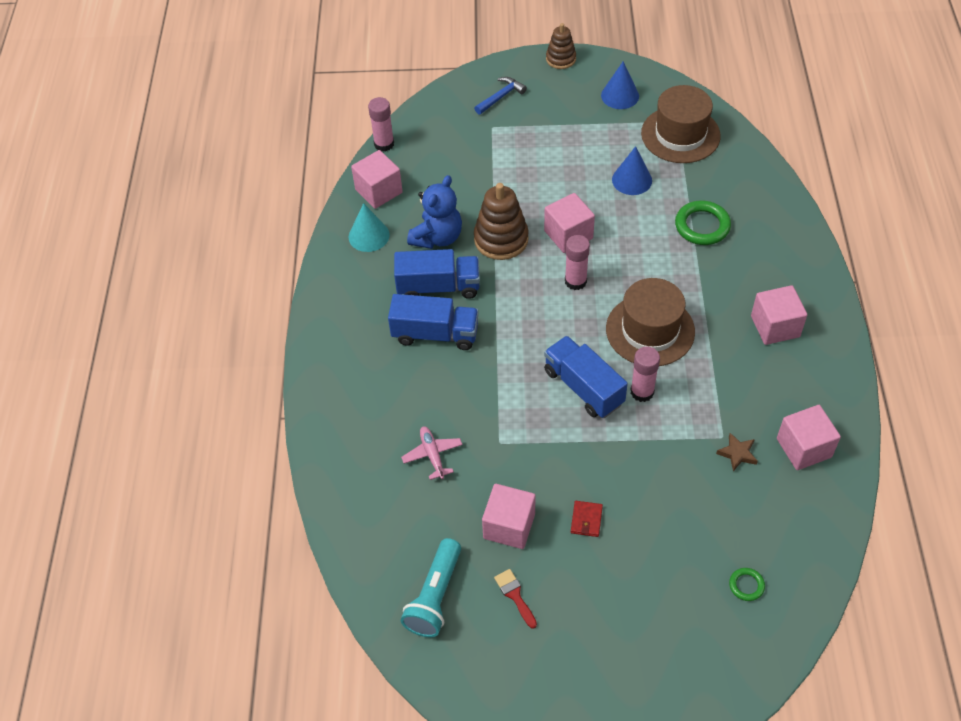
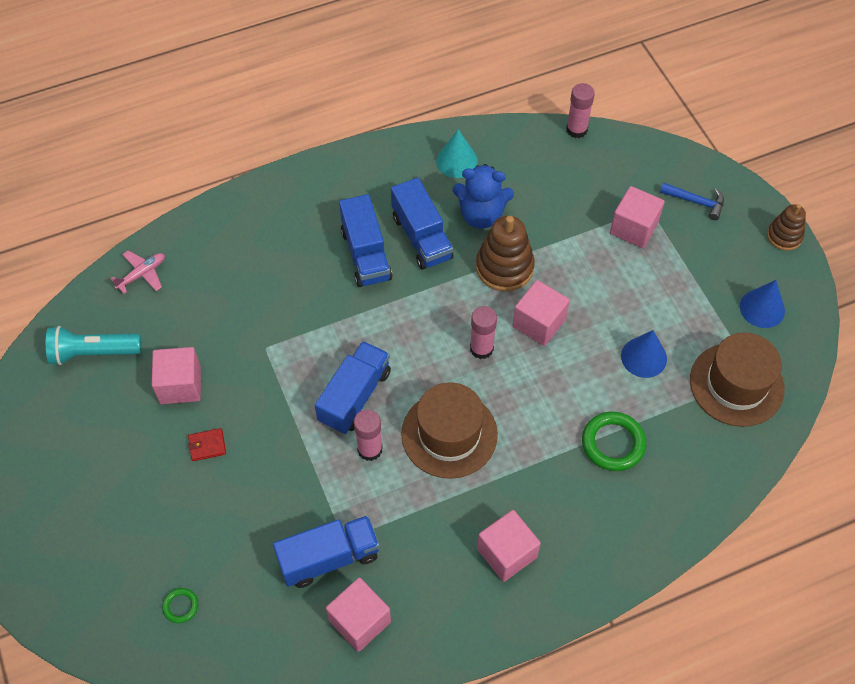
camera: 65 degrees right, 5 degrees up
(378, 191) = (515, 148): pink cube -> pink cube (633, 228)
(432, 455) = (233, 300): pink plane -> pink plane (142, 274)
(515, 595) = (112, 413): red brush -> none
(737, 453) = (329, 558): brown star -> blue truck

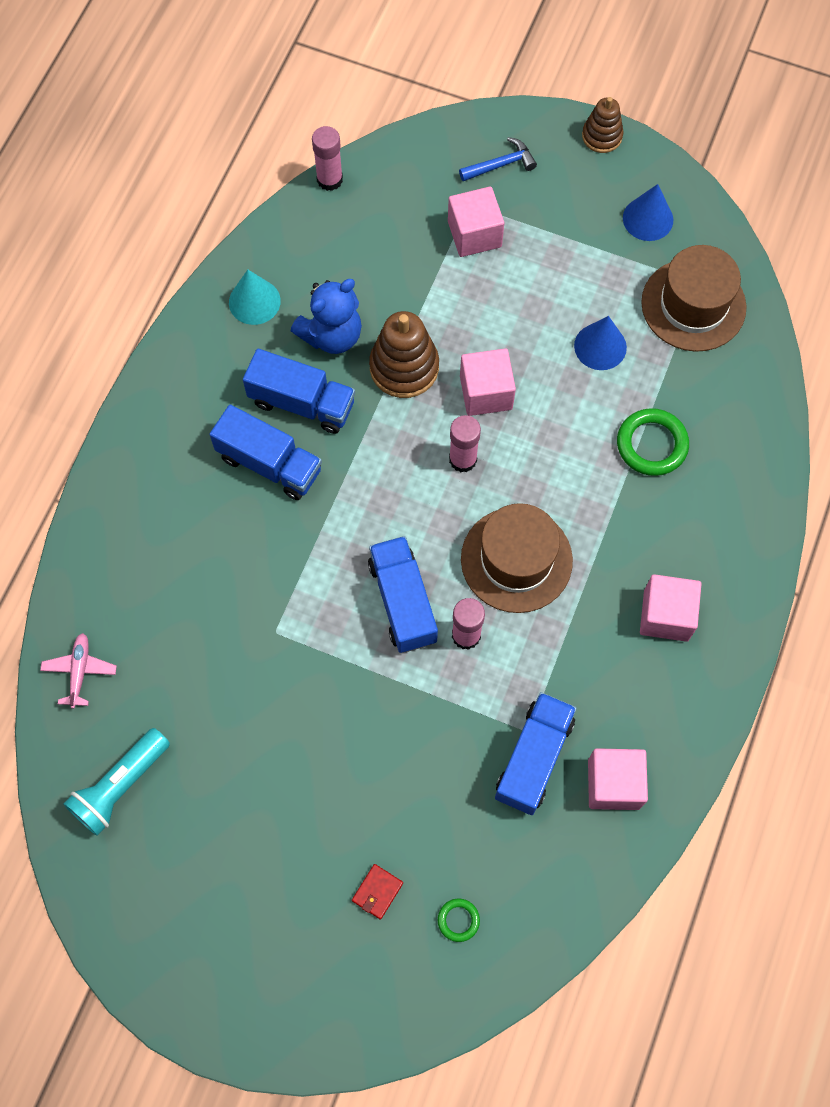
camera: 45 degrees left, 10 degrees up
(180, 385) = (237, 737): pink cube -> none
(207, 445) = (324, 766): red wallet -> red wallet (377, 892)

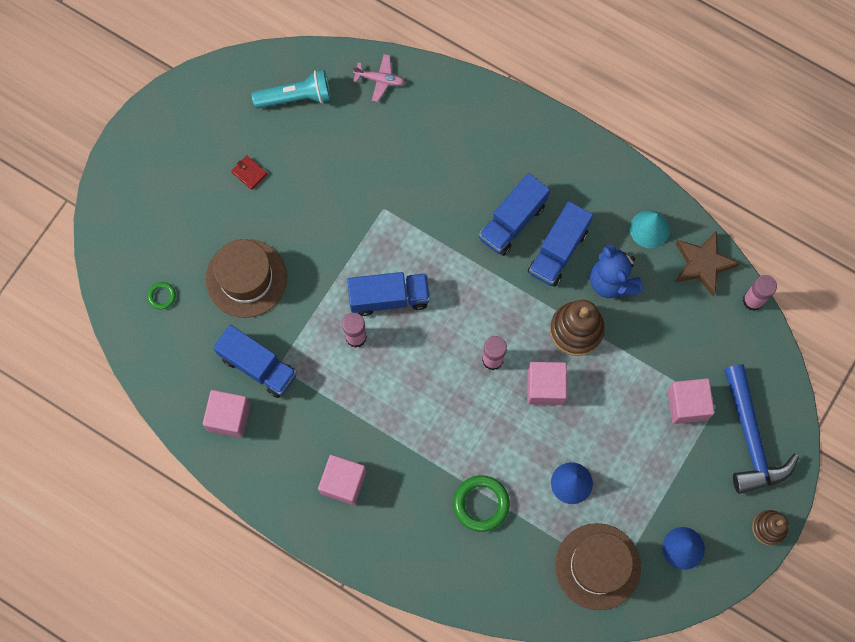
camera: 100 degrees right, 5 degrees up
(120, 786) = (296, 97): turquoise flashlight -> turquoise flashlight turned 120 degrees clockwise
(292, 237) = (703, 264): none -> brown star
(377, 892) = (192, 248): red wallet -> red wallet (249, 173)
(501, 164) = (750, 438): blue hammer -> blue hammer, size x2.00
(516, 559) = (406, 383): brown hat -> brown hat (246, 278)

